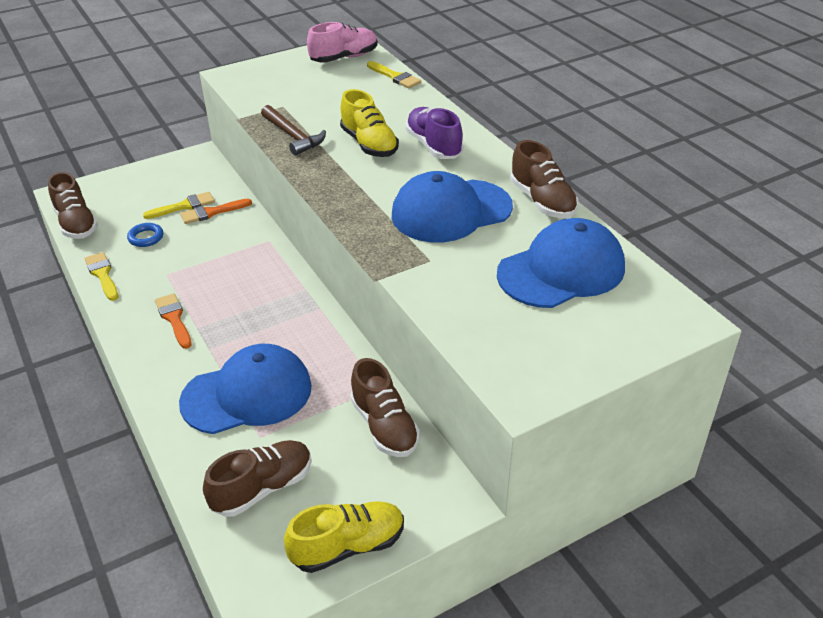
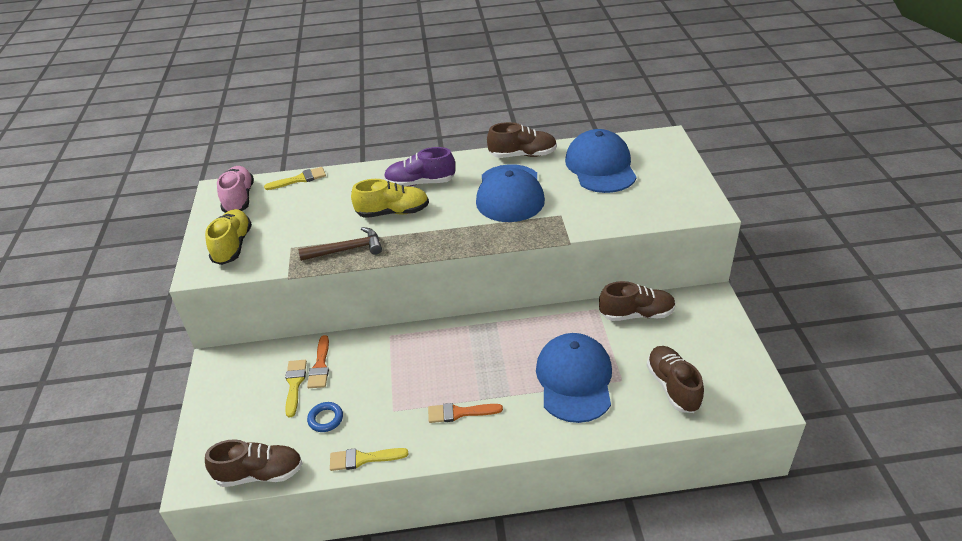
camera: 65 degrees left, 0 degrees up
(348, 546) = (735, 353): yellow shoe -> yellow shoe (233, 246)

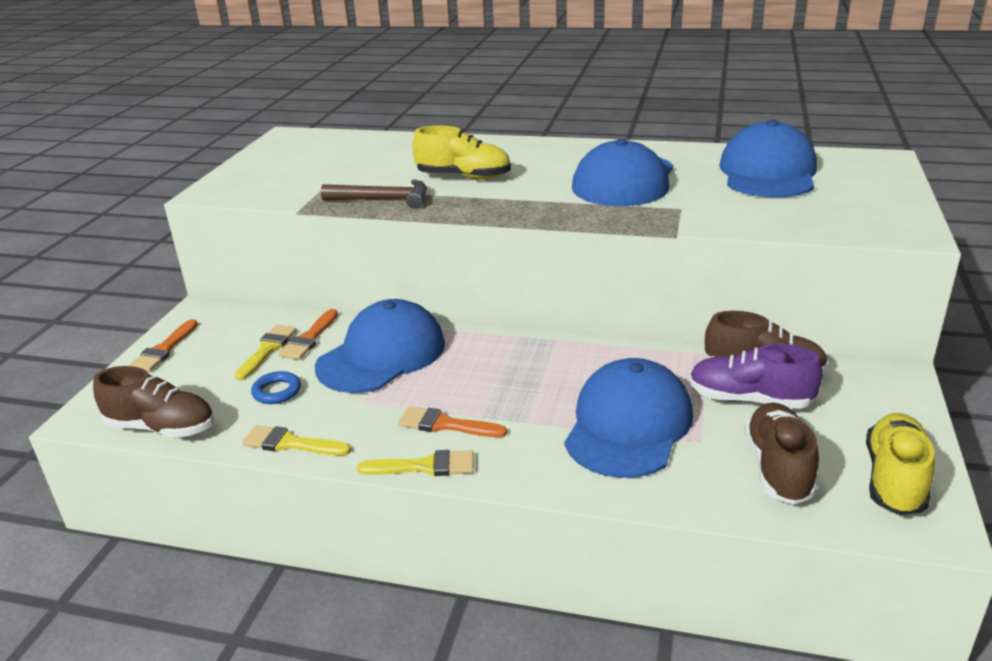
camera: 20 degrees right, 10 degrees down
(212, 406) = (164, 349): none -> orange brush
(233, 246) = (262, 178): yellow shoe -> yellow shoe (894, 479)
(239, 199) = (302, 144): pink shoe -> none
(299, 179) = (380, 137): yellow brush -> yellow brush (424, 466)
(383, 366) = (382, 355): none -> blue cap
(420, 183) = (516, 157): purple shoe -> purple shoe (749, 399)
(522, 155) = (666, 150): brown shoe -> none

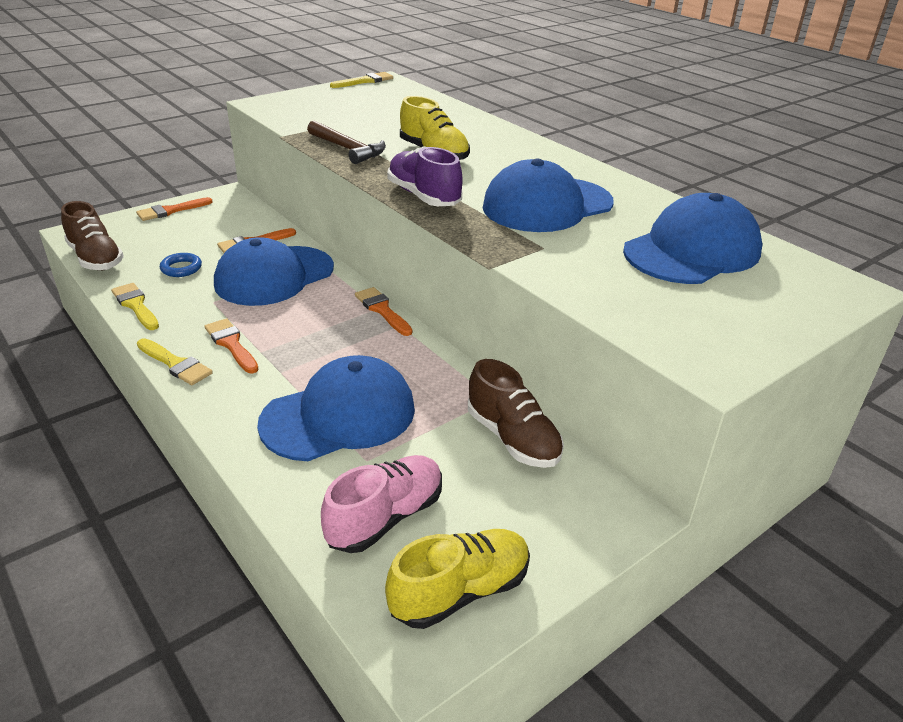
camera: 35 degrees right, 5 degrees up
(267, 350) = (219, 238): yellow brush -> yellow brush (365, 81)
(382, 355) = (274, 276): blue cap -> blue cap turned 150 degrees clockwise
(523, 335) = (382, 310): none -> orange brush
(749, 399) = (460, 453): purple shoe -> purple shoe (423, 196)
(778, 468) = (385, 517): brown shoe -> pink shoe

